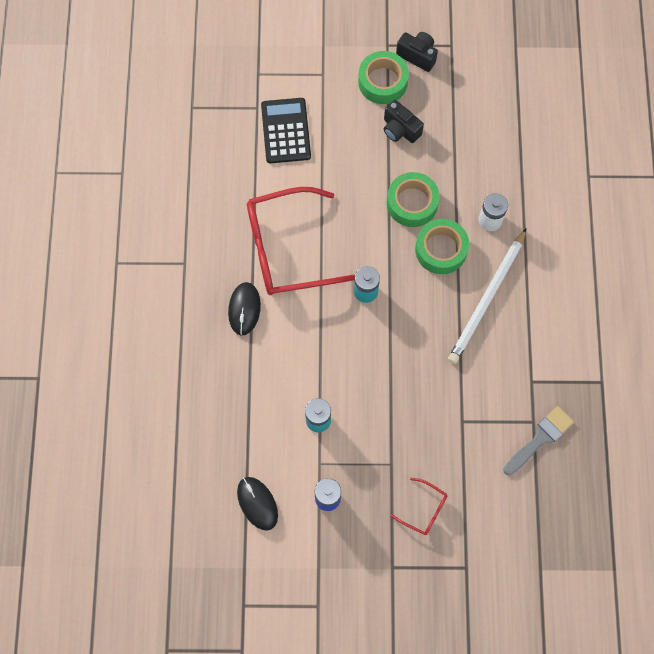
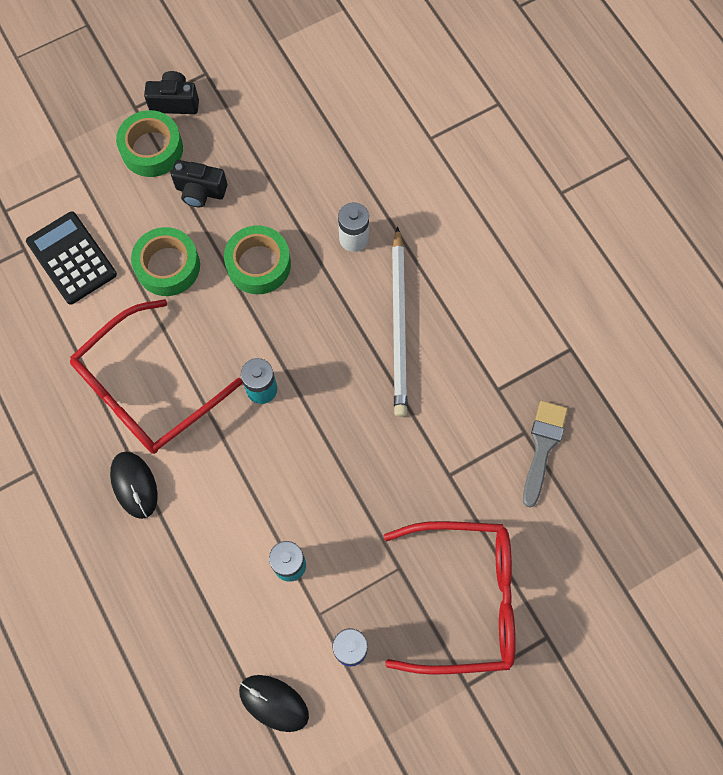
camera: 30 degrees left, 0 degrees up
(424, 509) = (464, 599): red glasses -> red glasses, size x2.32
(441, 249) = (319, 298): green tape -> green tape (168, 266)

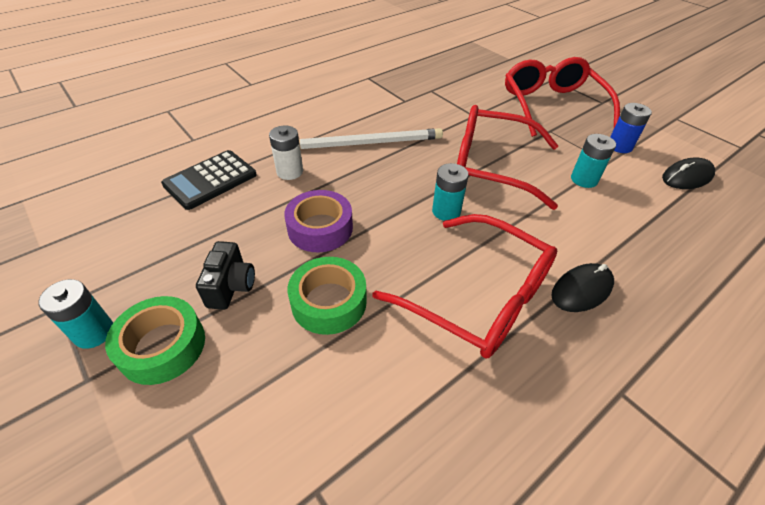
camera: 100 degrees left, 25 degrees down
(71, 258) = (327, 414): black calculator -> black calculator (210, 180)
(175, 102) = (94, 332): black camera -> turquoise battery
(258, 264) = (320, 228): green tape -> purple tape
(274, 703) = (687, 177): black mouse -> black mouse turned 45 degrees clockwise
(332, 462) = (492, 166): none -> red glasses
(542, 447) = (438, 84): grey brush -> none

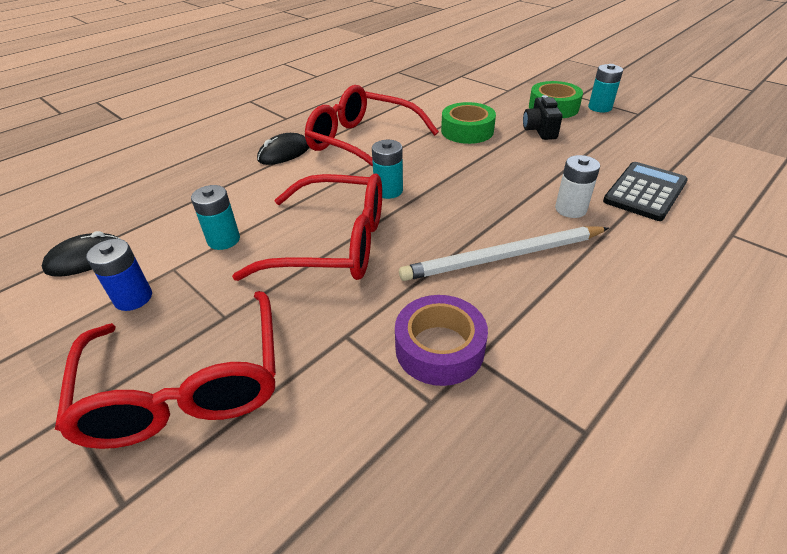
camera: 175 degrees right, 5 degrees down
(320, 228) = (501, 166): purple tape -> purple tape (439, 348)

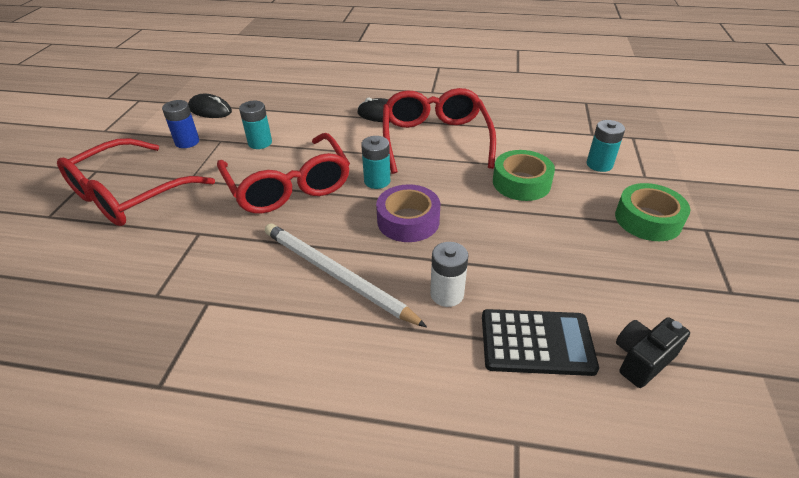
camera: 55 degrees right, 0 degrees up
(439, 348) = (208, 280): purple tape -> purple tape (408, 221)
(539, 130) = (580, 227): black camera -> black camera (642, 360)
(600, 107) = (699, 255): turquoise battery -> turquoise battery (599, 164)

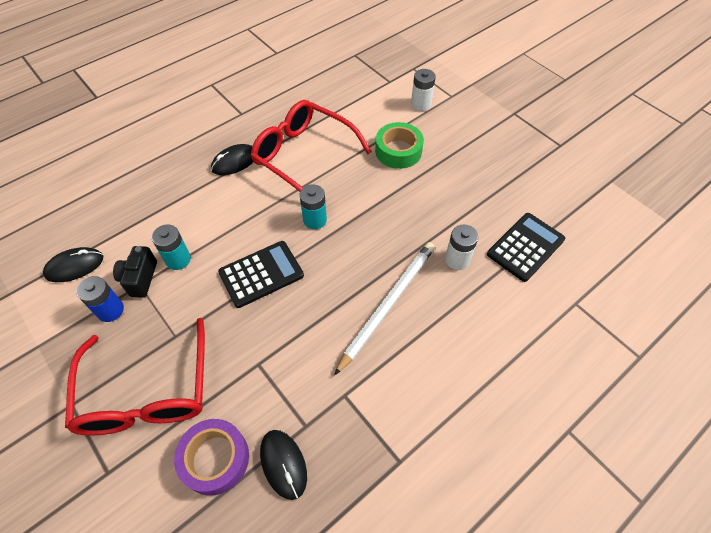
camera: 50 degrees left, 15 degrees up
(107, 303) = (283, 464): none -> black mouse
(289, 186) = (261, 274): red glasses -> black calculator
(336, 275) = (388, 304): white pencil -> white pencil turned 135 degrees clockwise
(408, 221) = (374, 232): purple tape -> purple tape (215, 459)
(599, 164) = (421, 104): turquoise battery -> white battery
(642, 360) = (570, 215): black camera -> black camera (140, 278)
(647, 220) = (485, 127): green tape -> none

